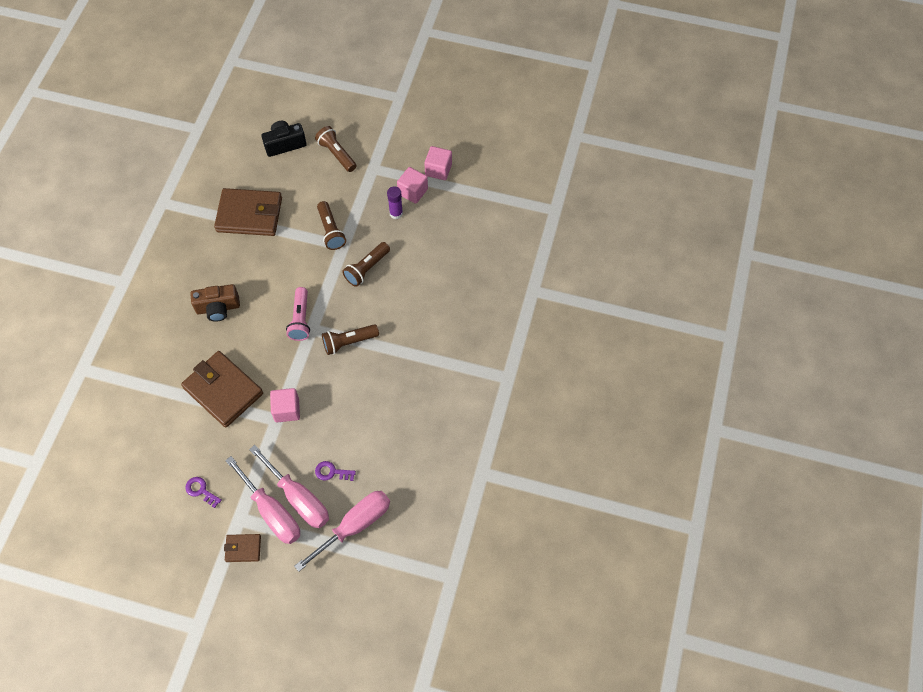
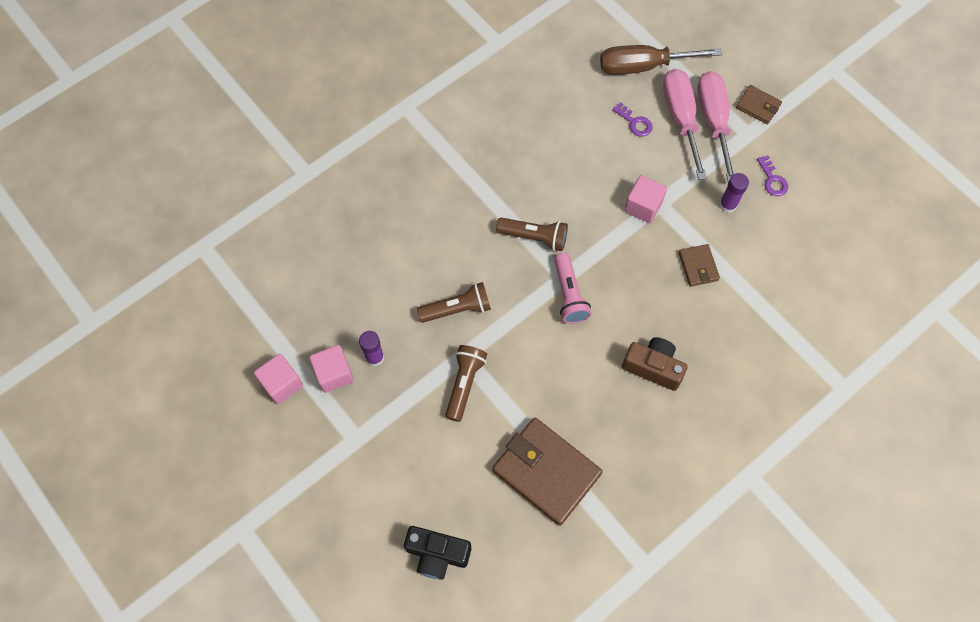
camera: 145 degrees left, 5 degrees up
(223, 391) = (698, 266): brown wallet -> brown wallet, size x0.49
(225, 449) = (727, 205): none -> purple glue stick
(300, 319) = (569, 295): pink flashlight -> pink flashlight turned 135 degrees clockwise
(336, 154) = (383, 492): brown flashlight -> none
(355, 526) = (643, 66): pink screwdriver -> brown screwdriver

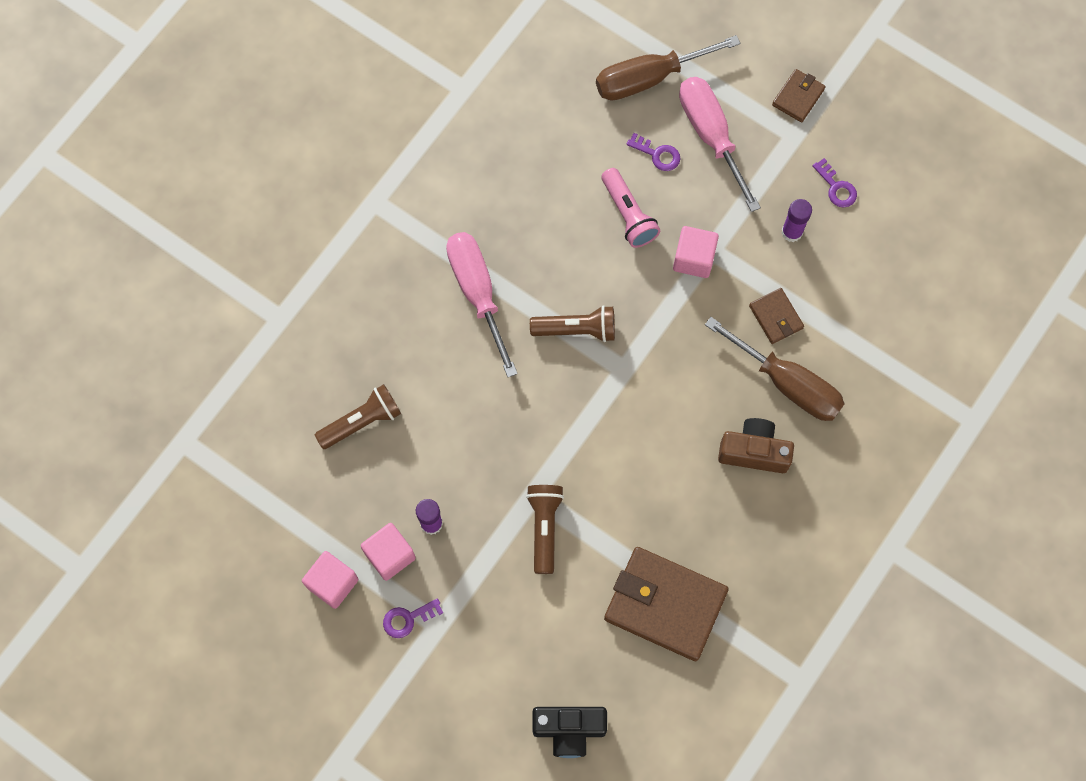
camera: 15 degrees left, 5 degrees up
(333, 428) = (408, 619): none -> purple key
(457, 309) = (511, 440): brown flashlight -> brown flashlight (362, 421)
(569, 295) = (636, 390): pink flashlight -> pink flashlight (628, 215)
(694, 320) = (787, 383): none -> brown screwdriver
(714, 121) = (750, 129): pink screwdriver -> pink screwdriver (477, 292)
(758, 106) = (798, 97): brown wallet -> brown wallet turned 75 degrees counterclockwise

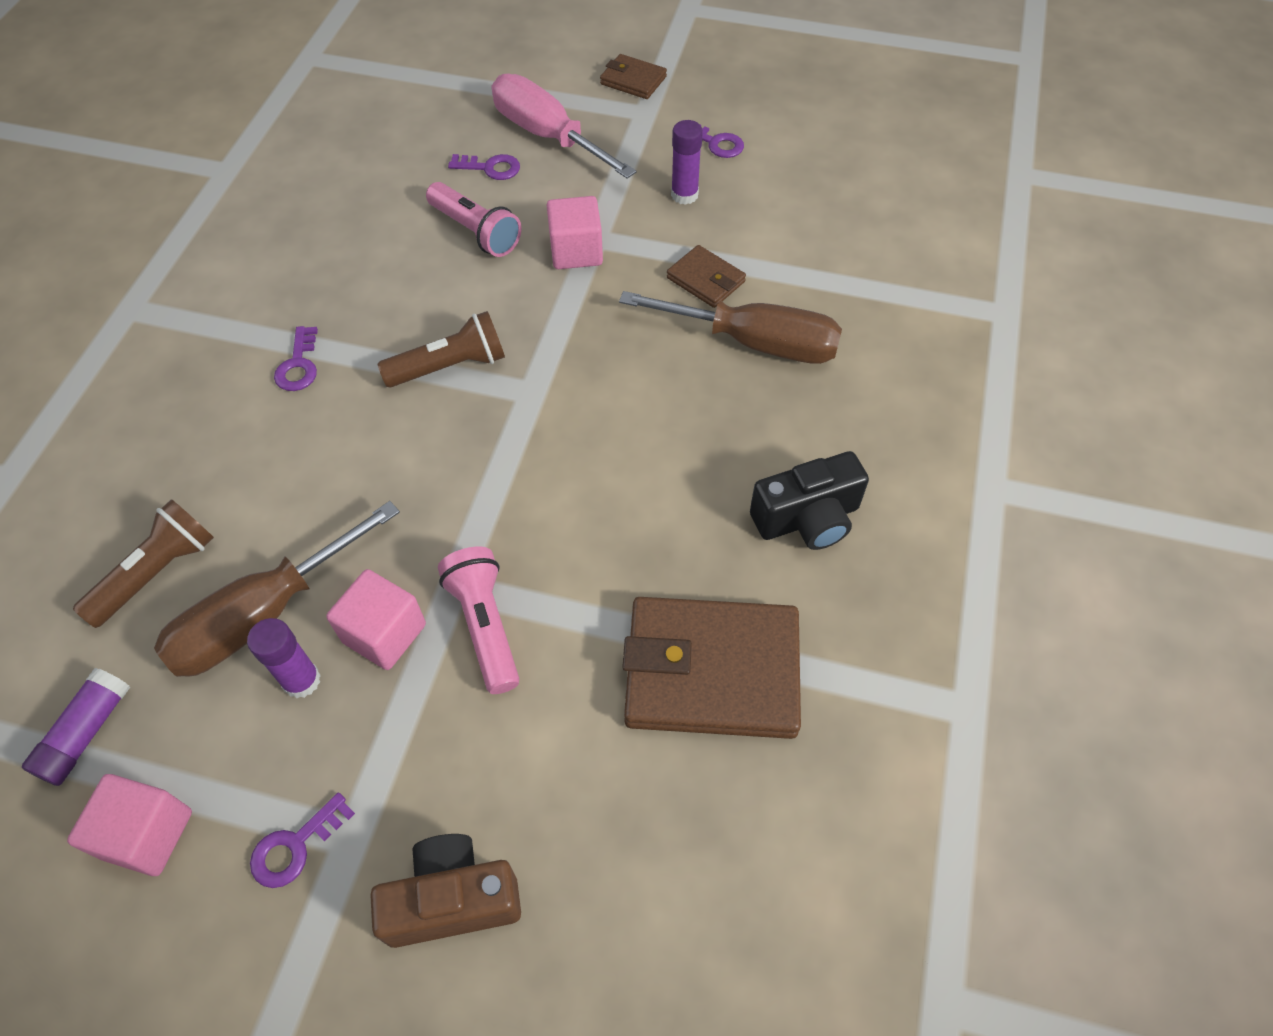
camera: 20 degrees left, 15 degrees down
(308, 512) = (86, 733): none -> purple glue stick
(390, 555) = (241, 753): pink cube -> pink cube (384, 633)
(477, 292) = (298, 365): pink screwdriver -> purple key
(544, 527) = (485, 625): brown flashlight -> pink flashlight
(569, 730) = (634, 934): black camera -> black camera (807, 519)
(649, 78) = (454, 106): brown screwdriver -> brown screwdriver (264, 615)
(754, 451) = (748, 431): brown camera -> brown camera (452, 899)
(798, 97) = (633, 80): brown wallet -> brown wallet turned 75 degrees counterclockwise

